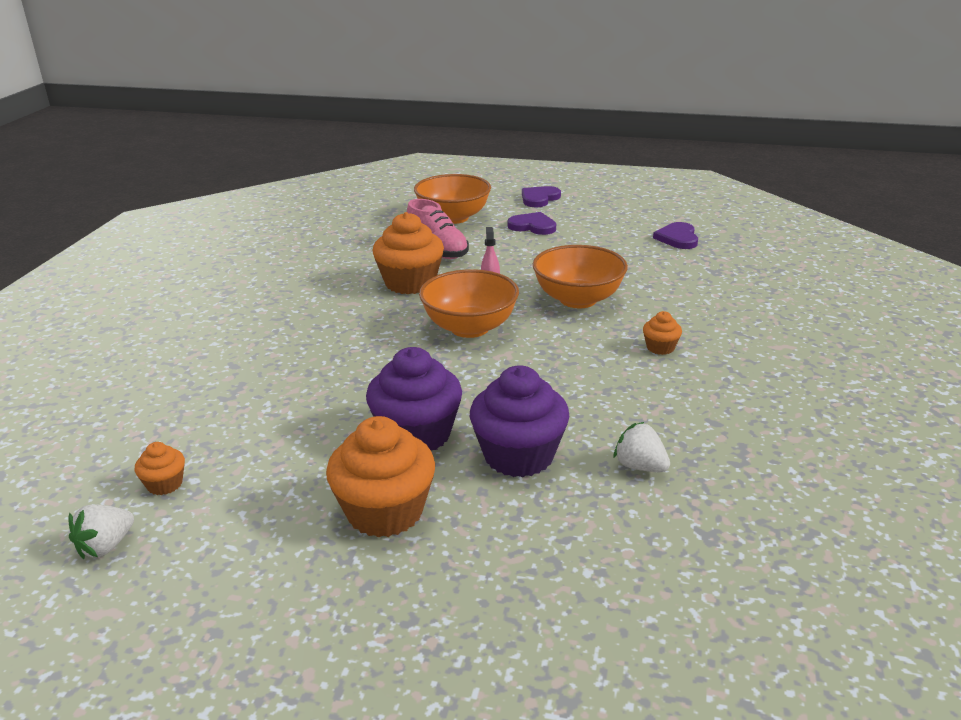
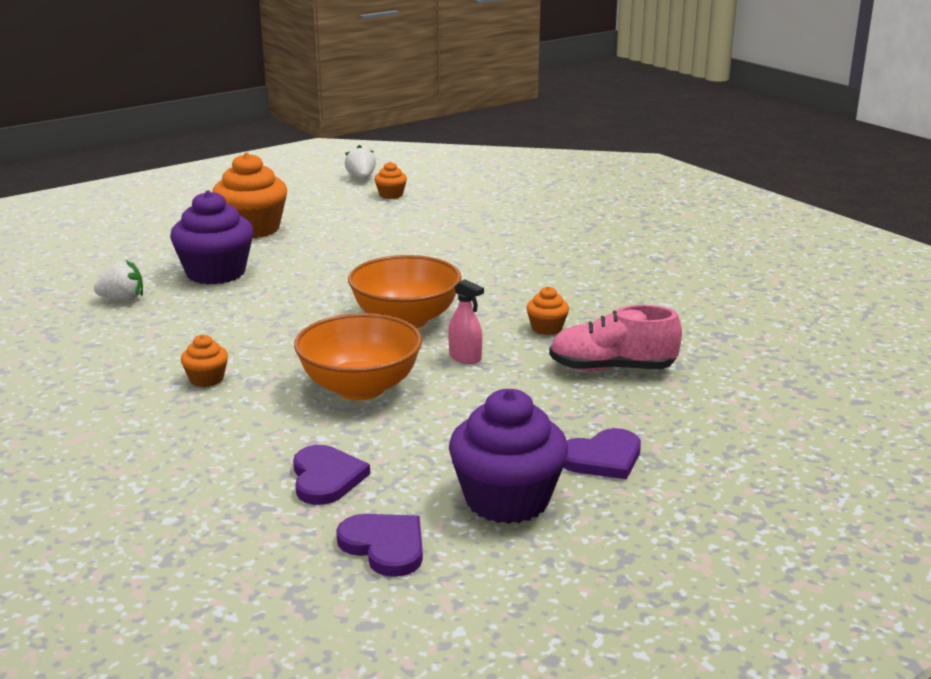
camera: 130 degrees right, 5 degrees down
(410, 283) = (547, 328): orange cupcake -> orange cupcake, size x0.47
(416, 434) = (302, 256): purple cupcake -> purple cupcake (507, 500)
(453, 218) = (715, 418): orange bowl -> none
(539, 198) = (713, 518): purple heart -> purple heart (326, 478)

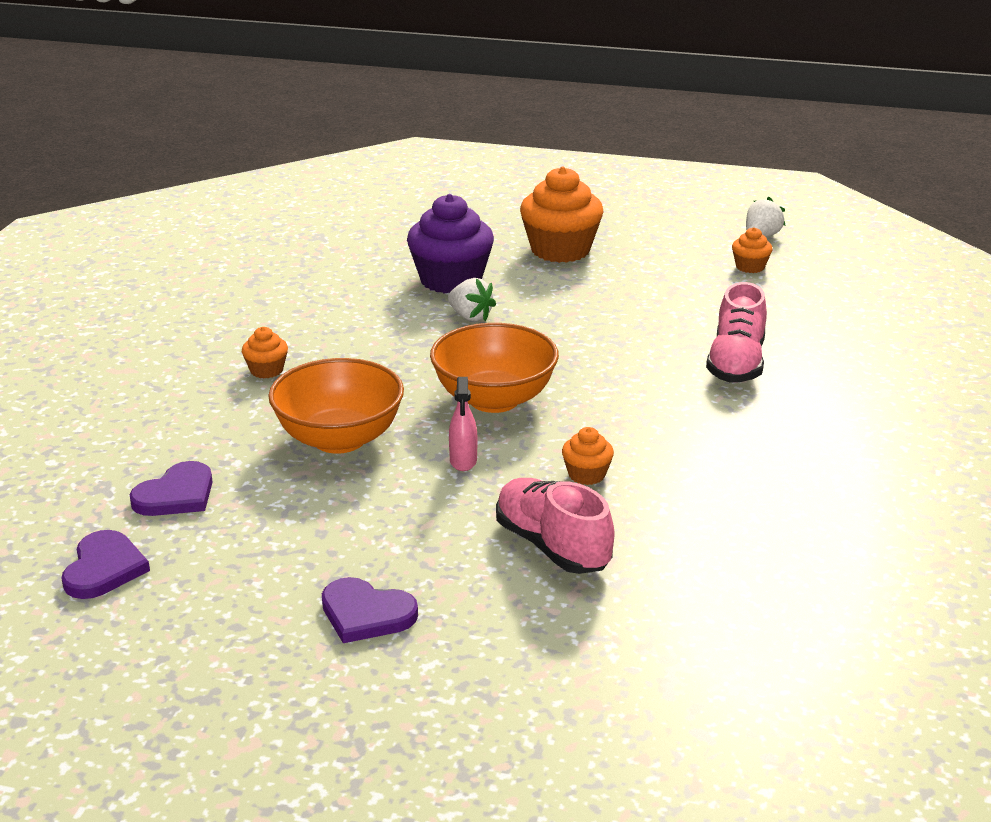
camera: 50 degrees right, 5 degrees up
(123, 299) = (348, 272): white strawberry -> white strawberry (470, 316)
(495, 242) = (736, 364): none -> pink shoe
(507, 500) = (236, 594): purple cupcake -> none

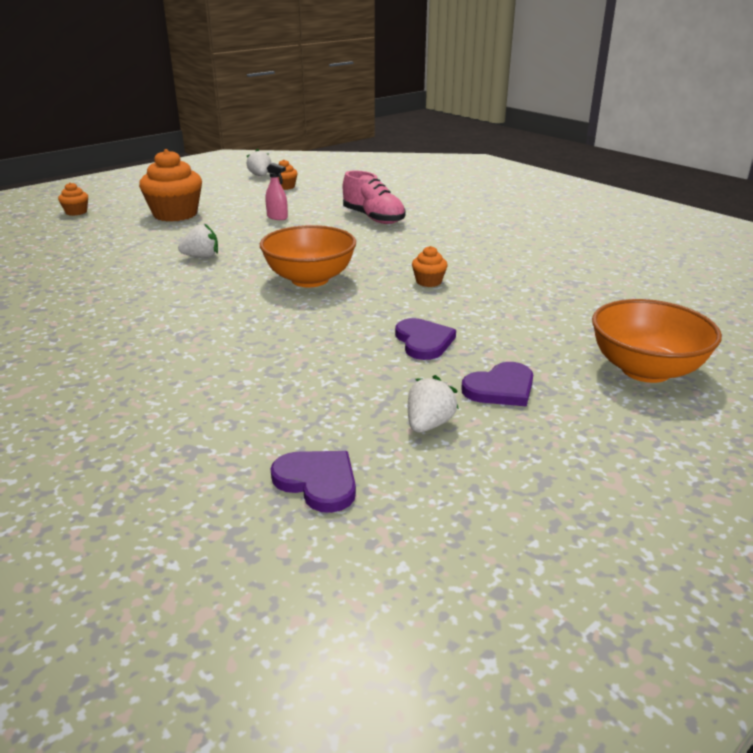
camera: 55 degrees left, 0 degrees up
(176, 495) = (255, 418): purple heart -> purple heart (423, 341)
(249, 593) = (428, 424): none -> white strawberry
(266, 370) = (140, 335): orange cupcake -> orange cupcake (76, 212)
(339, 439) = (278, 336): orange bowl -> orange bowl (645, 370)
(451, 280) = (146, 248): purple cupcake -> none
(463, 461) = (365, 308): pink spray bottle -> pink spray bottle (277, 217)
(552, 546) = (490, 312): pink shoe -> none

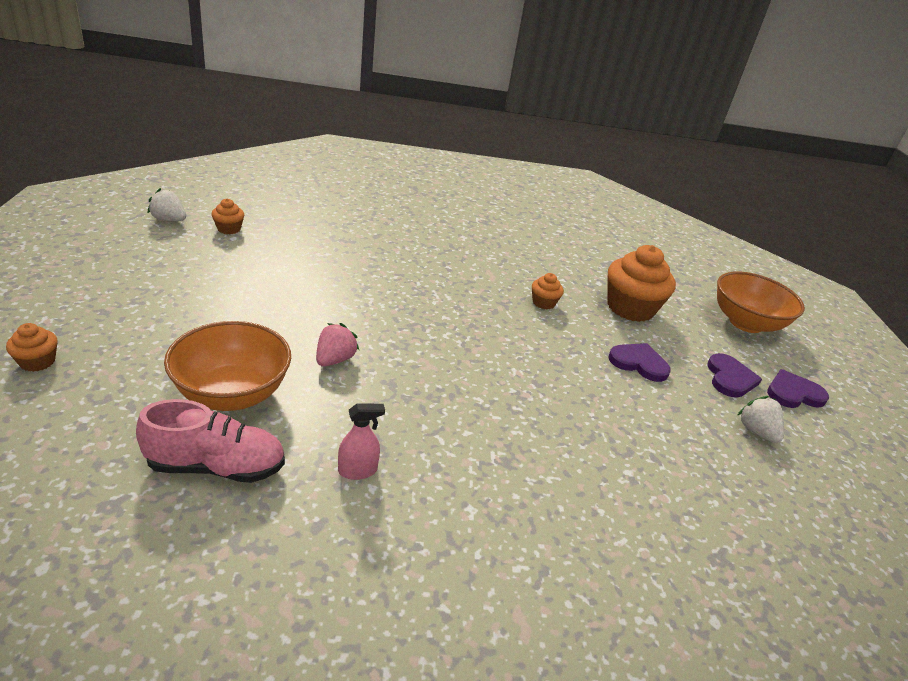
camera: 55 degrees left, 5 degrees up
(175, 214) = (185, 312): orange cupcake -> orange cupcake (630, 308)
(201, 257) = (335, 360): white strawberry -> pink strawberry
(277, 217) = (302, 275): pink spray bottle -> pink spray bottle (357, 470)
(310, 279) = (471, 341): orange bowl -> orange bowl (232, 394)
(317, 482) = (802, 519): purple heart -> purple heart (793, 393)
(373, 218) = (385, 246): pink shoe -> pink shoe (216, 466)

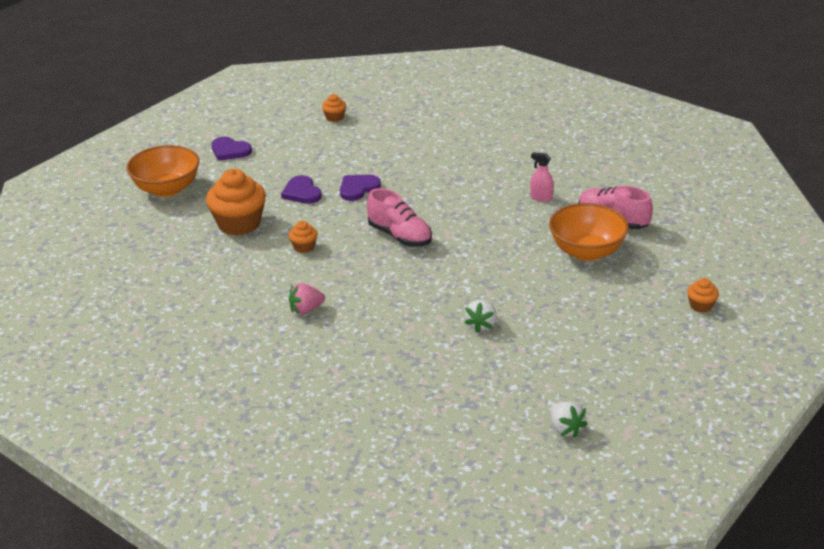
camera: 135 degrees left, 0 degrees up
(229, 229) = (511, 399): orange cupcake -> orange cupcake (334, 117)
(335, 360) = (508, 253): pink strawberry -> pink strawberry (306, 309)
(473, 342) = (400, 236): none -> pink shoe
(730, 378) = (255, 168): purple heart -> purple heart (358, 188)
(756, 431) = (294, 146): white strawberry -> white strawberry (481, 325)

